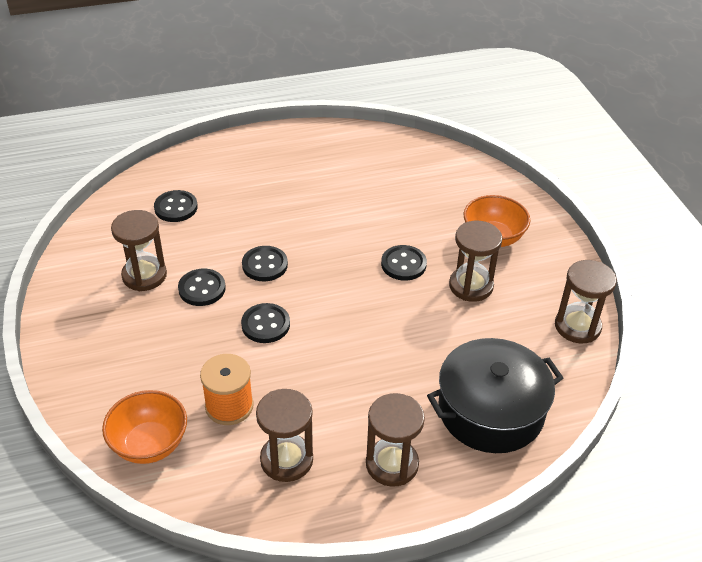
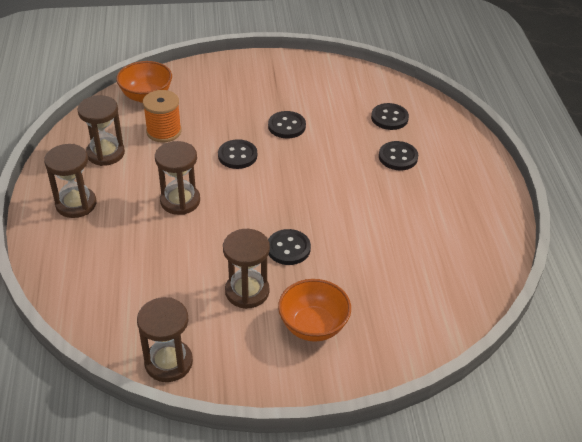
camera: 100 degrees right, 0 degrees up
(144, 275) = (308, 99): brown hourglass -> brown hourglass (180, 201)
(265, 265) = (307, 161): black button -> black button (398, 157)
(490, 410) = (98, 271): black pot -> none

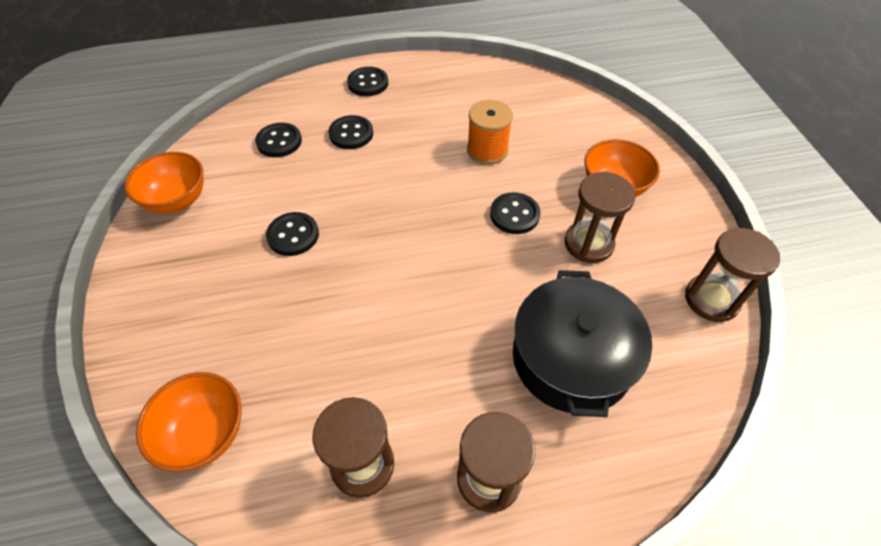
camera: 95 degrees left, 10 degrees up
(142, 258) = (572, 358): none -> black pot
(164, 131) = (304, 386): orange spool -> orange spool (487, 150)
(180, 201) = (457, 334): brown hourglass -> none
(237, 155) = (357, 282): black button -> black button (368, 83)
(329, 74) = (177, 200): none -> orange bowl

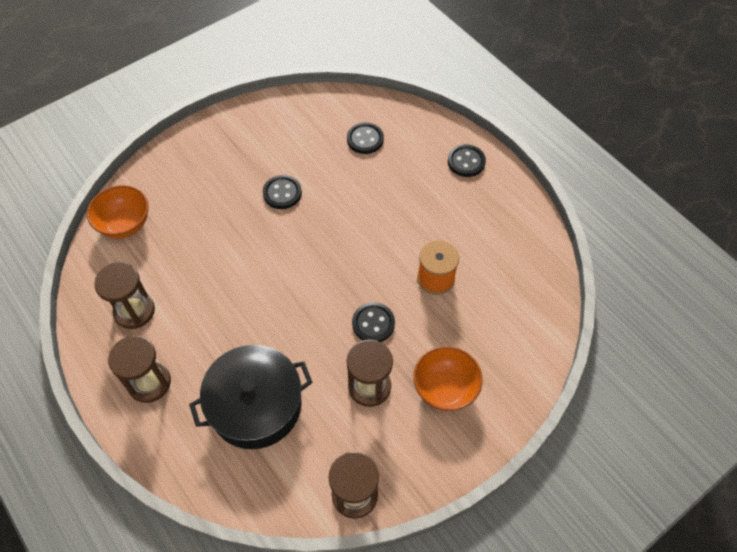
camera: 65 degrees right, 5 degrees up
(177, 200) = (279, 114): orange bowl -> none
(351, 134) = (399, 179): black button -> none

